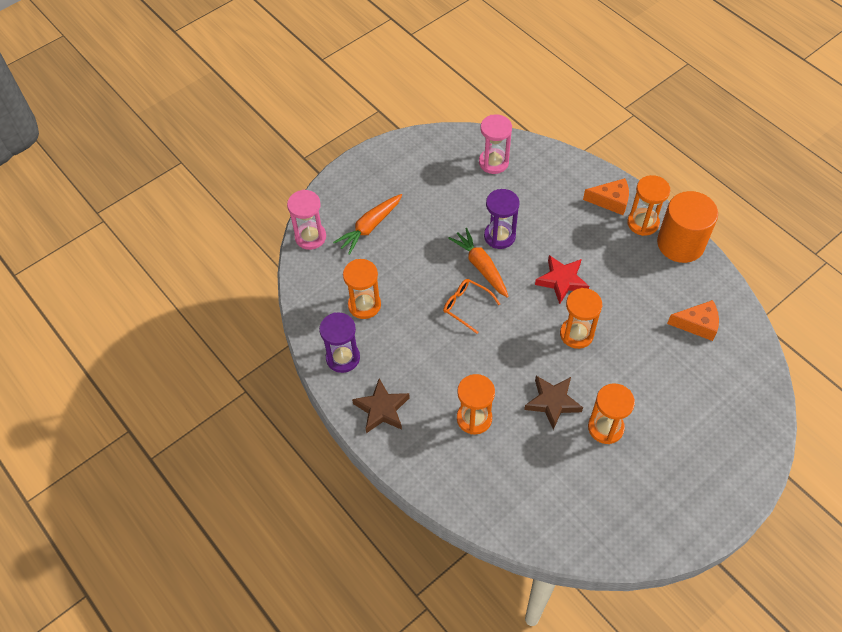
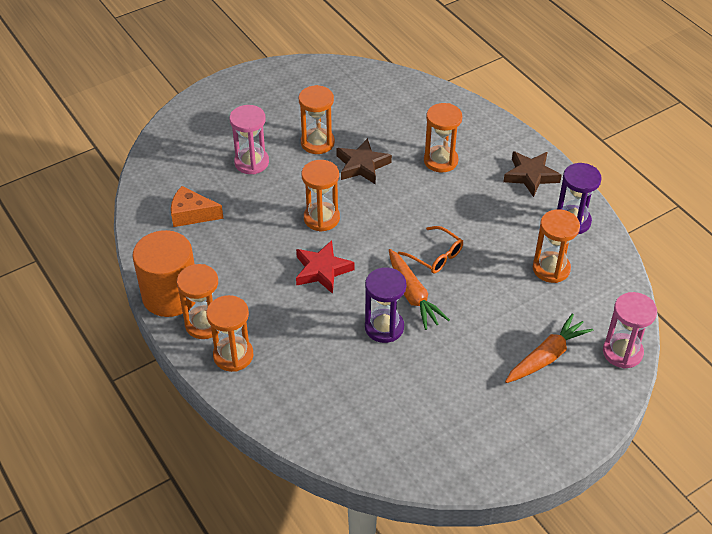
camera: 175 degrees left, 10 degrees down
(493, 162) = (373, 427): pink hourglass -> pink hourglass (251, 162)
(611, 201) = (233, 355): orange cheese -> orange hourglass

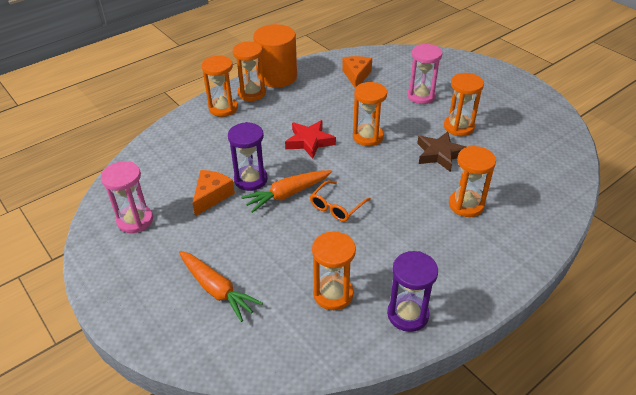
camera: 85 degrees right, 5 degrees down
(409, 364) = (212, 196): none -> orange cheese
(530, 176) = (469, 276): brown star -> none
(622, 352) = (220, 356): pink hourglass -> pink hourglass (135, 220)

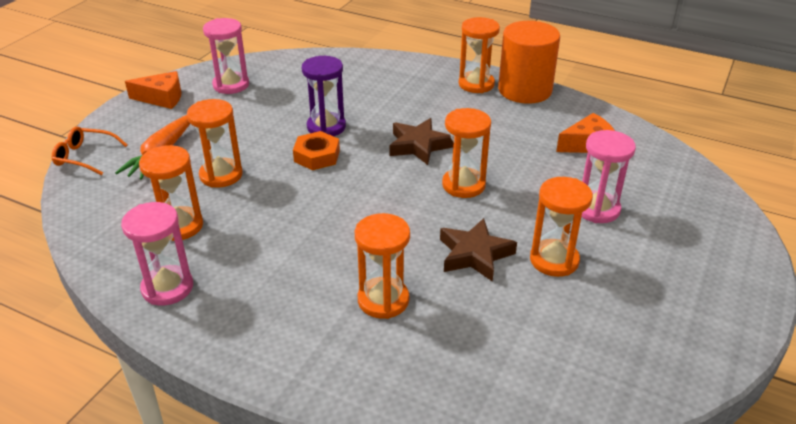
camera: 65 degrees right, 5 degrees down
(212, 196) = (287, 112): orange cheese -> orange cheese (162, 98)
(223, 108) = (432, 76): orange hourglass -> orange hourglass (221, 175)
(287, 194) = (317, 156): orange carrot -> orange nut
(309, 142) = (418, 145): red star -> brown star
(336, 207) = (316, 194): orange glasses -> orange glasses (85, 156)
(407, 314) = (167, 288): purple hourglass -> pink hourglass

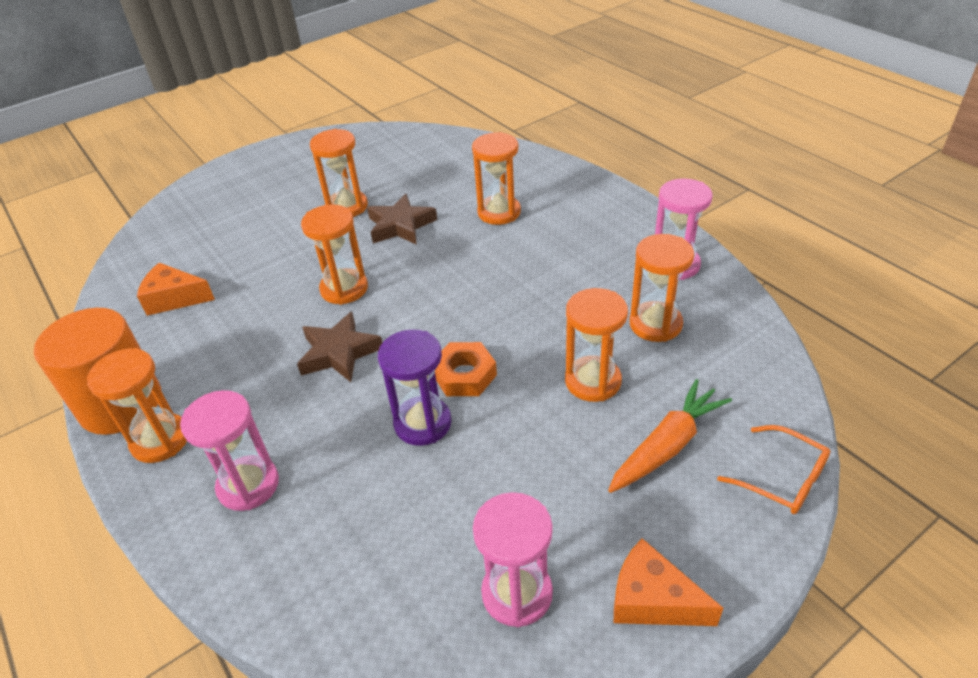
camera: 150 degrees left, 5 degrees up
(597, 209) = (262, 234): pink hourglass -> pink hourglass (248, 485)

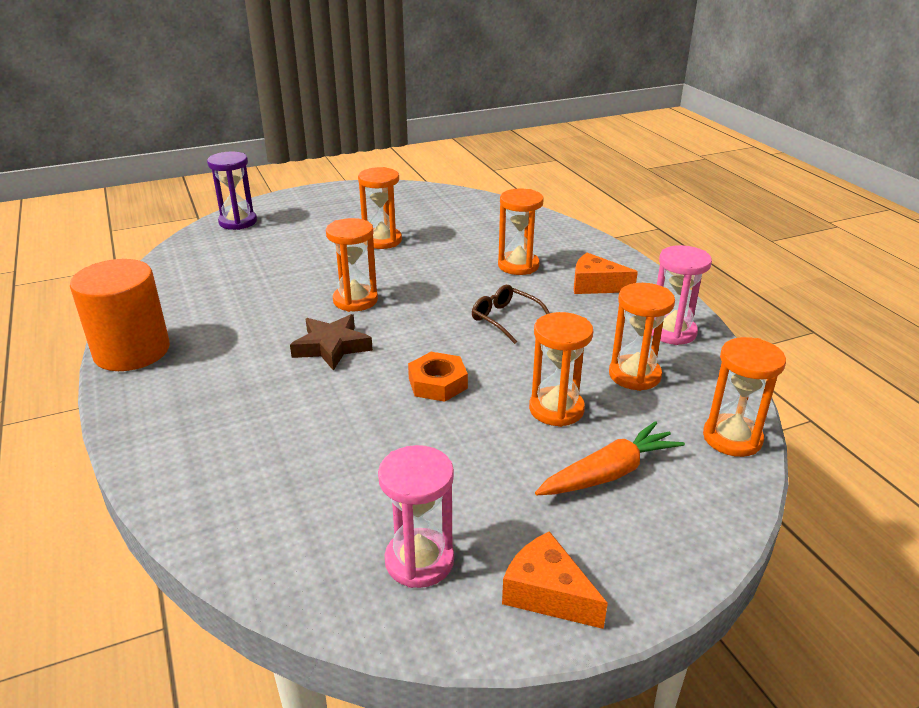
camera: 10 degrees right, 10 degrees down
(160, 440) = (153, 383): orange hourglass -> orange hourglass (732, 438)
(174, 298) = (207, 283): orange cheese -> orange cheese (595, 285)
(248, 485) = (213, 430): pink hourglass -> none
(400, 226) = (424, 262): brown star -> none
(422, 423) = (385, 413): purple hourglass -> purple hourglass (238, 222)
(507, 282) = (505, 319): none -> brown glasses
(783, 479) = (716, 522): orange glasses -> none

